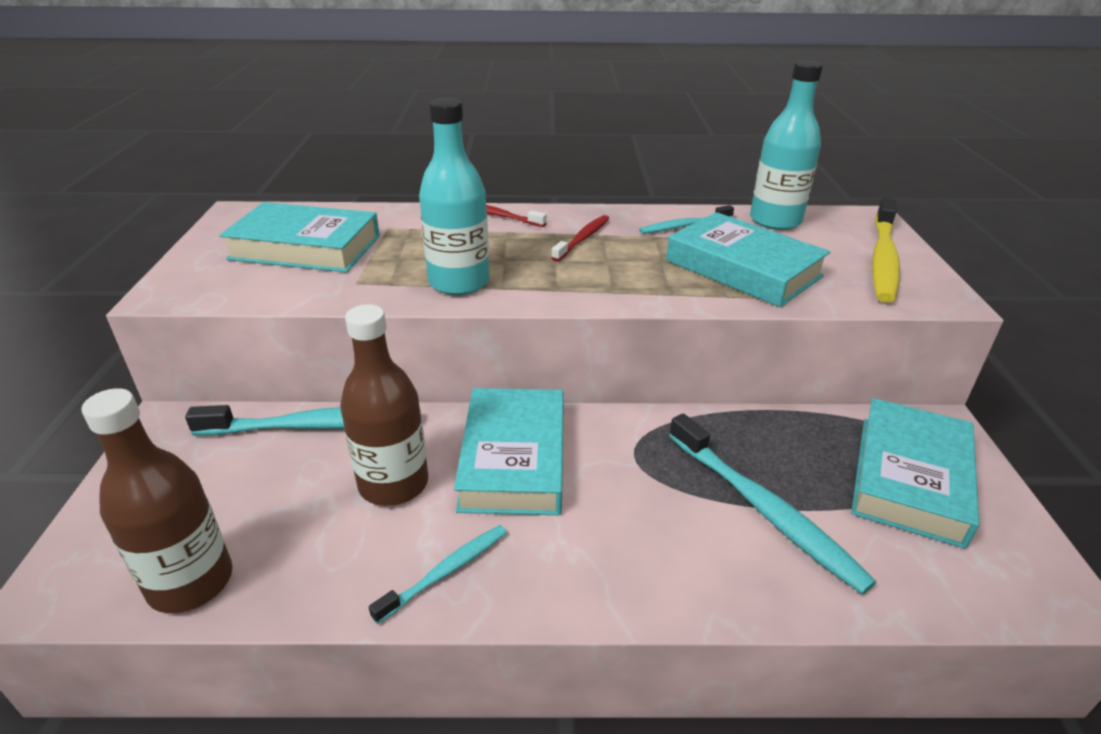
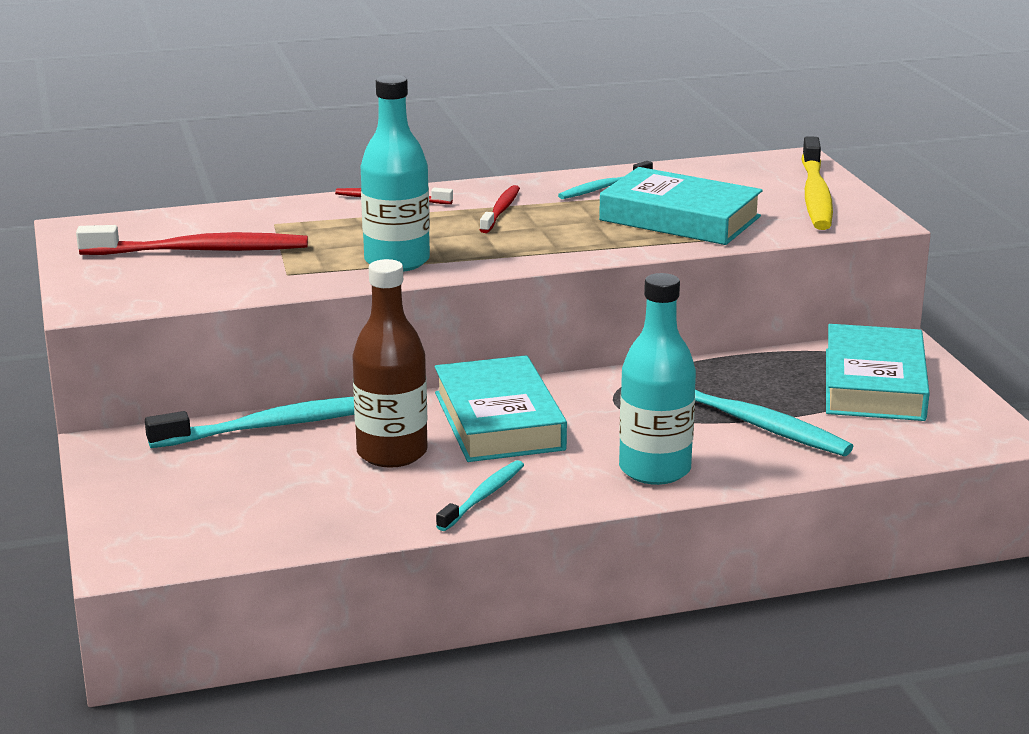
camera: 15 degrees left, 10 degrees down
(191, 582) = (253, 535): brown bottle -> none
(305, 247) = (199, 251): turquoise book -> red toothbrush
(775, 221) = (698, 173): turquoise bottle -> turquoise bottle (654, 469)

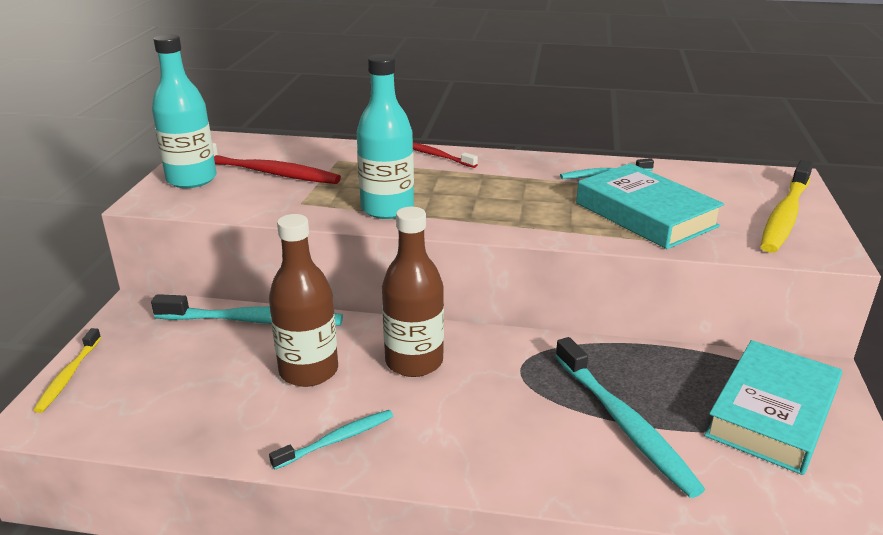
camera: 25 degrees right, 5 degrees up
(112, 519) = (69, 375): none -> yellow toothbrush
(499, 421) = (414, 361): turquoise book -> brown bottle
(500, 210) = (506, 180): red toothbrush -> none
(654, 469) = (501, 455): turquoise bottle -> turquoise bottle (191, 179)

